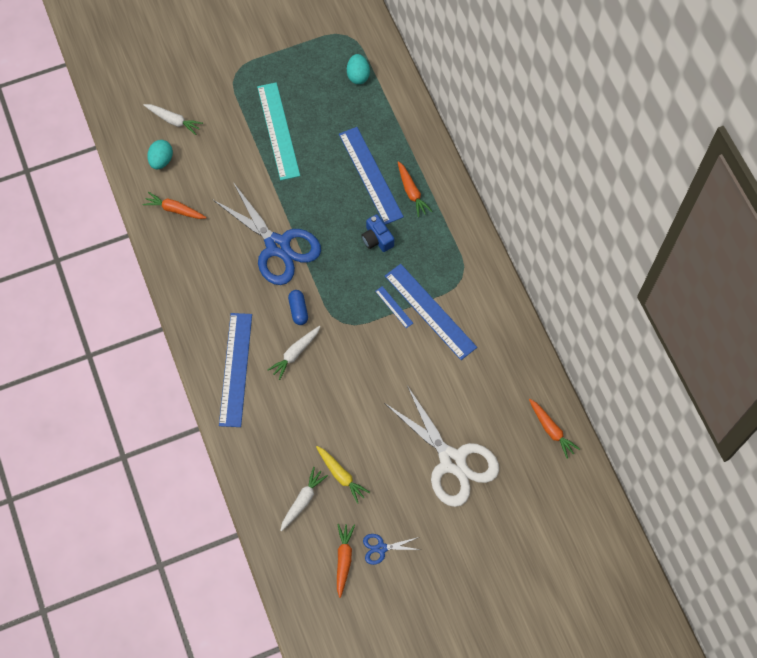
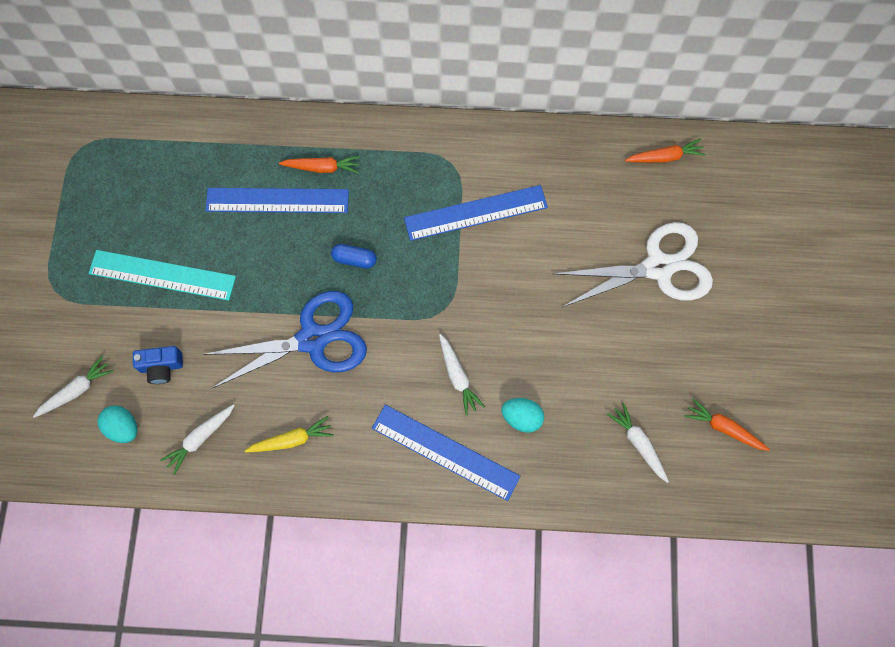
camera: 65 degrees left, 5 degrees up
(175, 210) = (200, 438): orange carrot -> white carrot
(298, 310) = (406, 350): blue capsule -> blue capsule (354, 259)
(341, 475) = (626, 389): yellow carrot -> yellow carrot (291, 439)
(358, 76) = (142, 158): turquoise egg -> turquoise egg (521, 418)
(377, 239) = (360, 228): blue camera -> blue camera (161, 367)
(381, 548) = (726, 383): blue scissors -> none
(394, 307) = (452, 247): blue ruler -> none

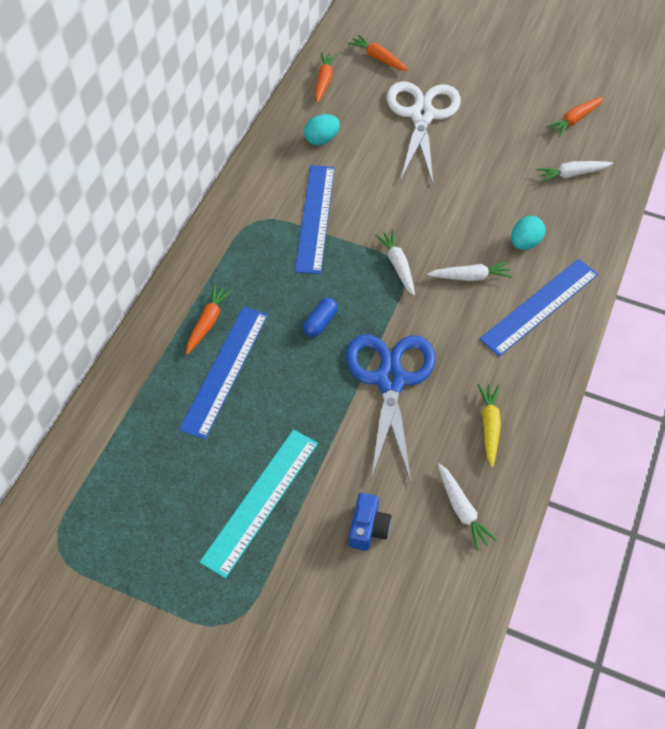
camera: 70 degrees left, 15 degrees down
(76, 390) = (363, 626): white carrot -> white carrot (397, 265)
(123, 427) = (425, 585): turquoise egg -> turquoise egg (321, 139)
(725, 198) = (378, 58): none -> orange carrot

